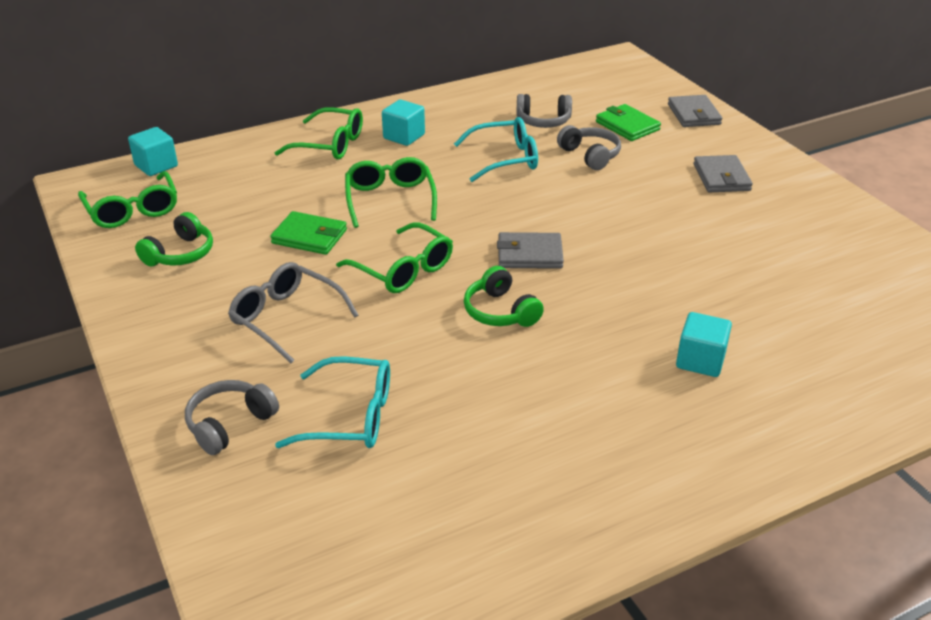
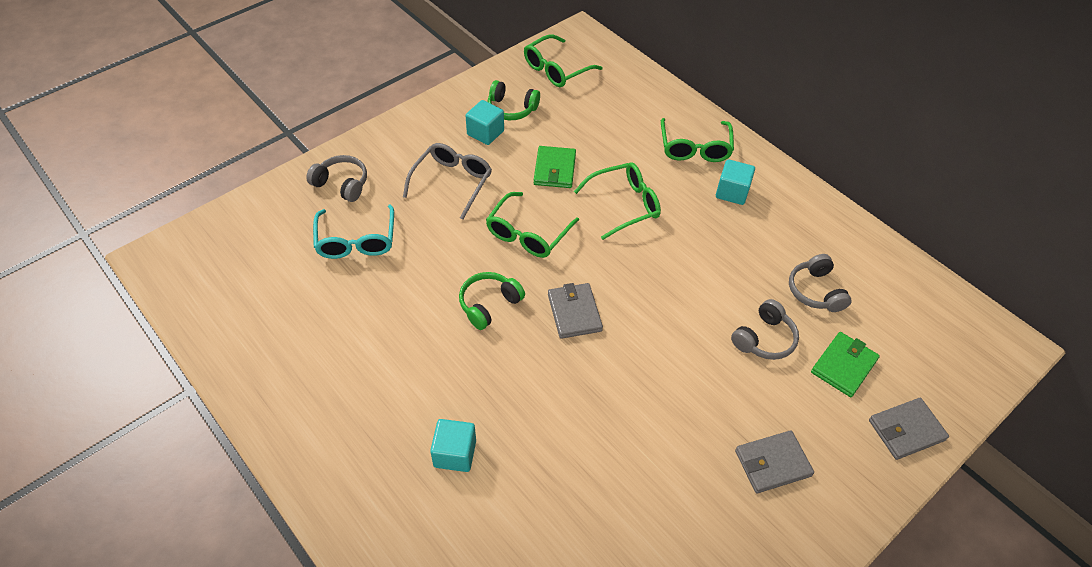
camera: 75 degrees right, 15 degrees up
(156, 166) = (619, 62): turquoise cube -> turquoise cube (485, 133)
(505, 159) = (726, 271): turquoise glasses -> none

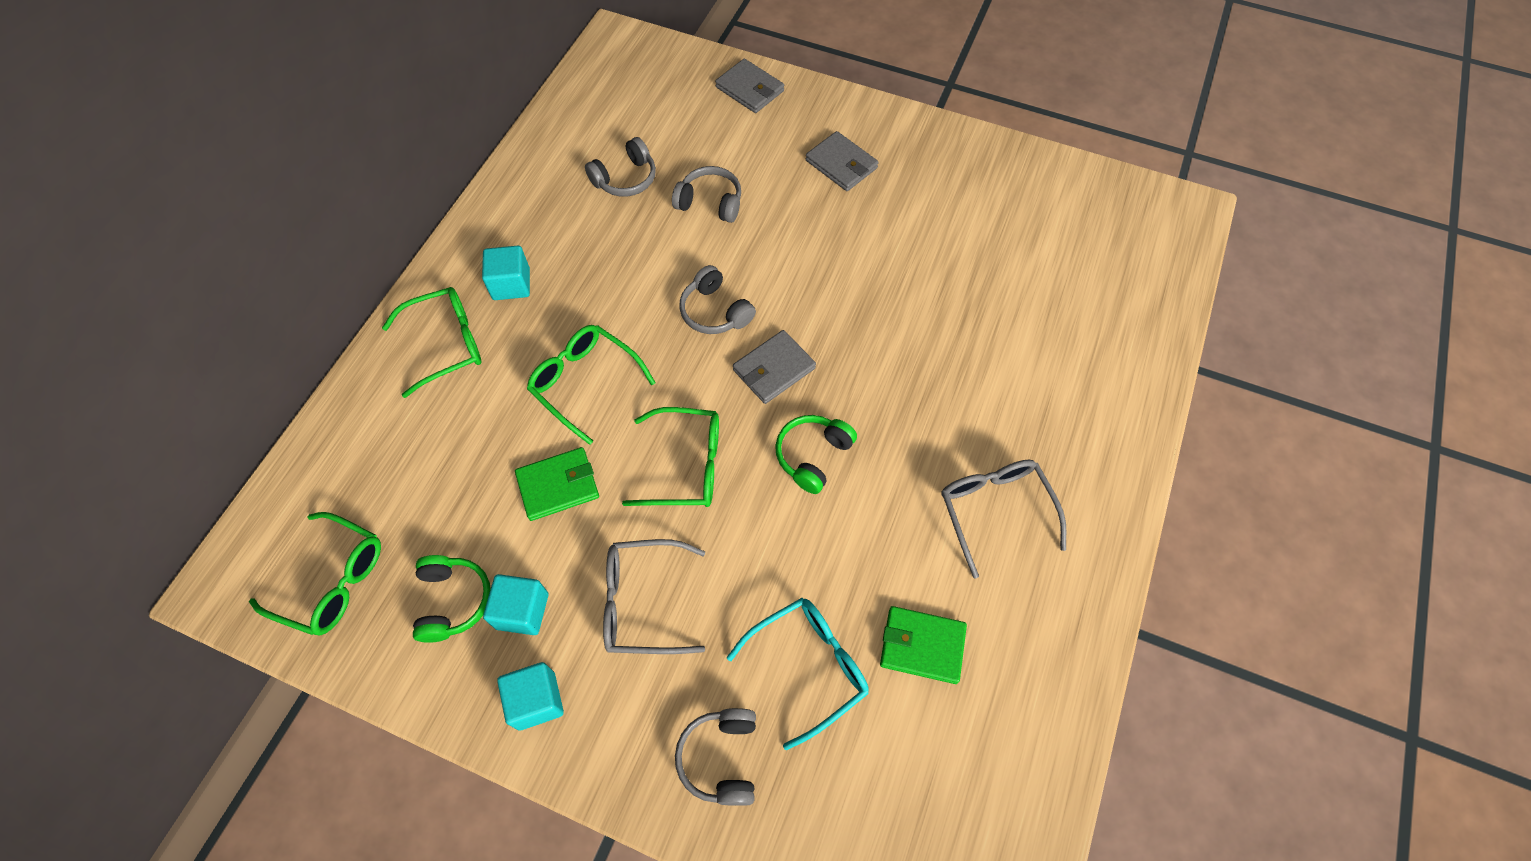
camera: 115 degrees left, 10 degrees up
(372, 394) = (995, 511): none -> grey glasses
(455, 453) = (1000, 399): turquoise cube -> turquoise cube (536, 700)
(489, 304) = (813, 456): green headphones -> green headphones turned 105 degrees clockwise
(647, 298) = (715, 311): none -> grey headphones
(843, 366) = (707, 140): green wallet -> green wallet (922, 646)

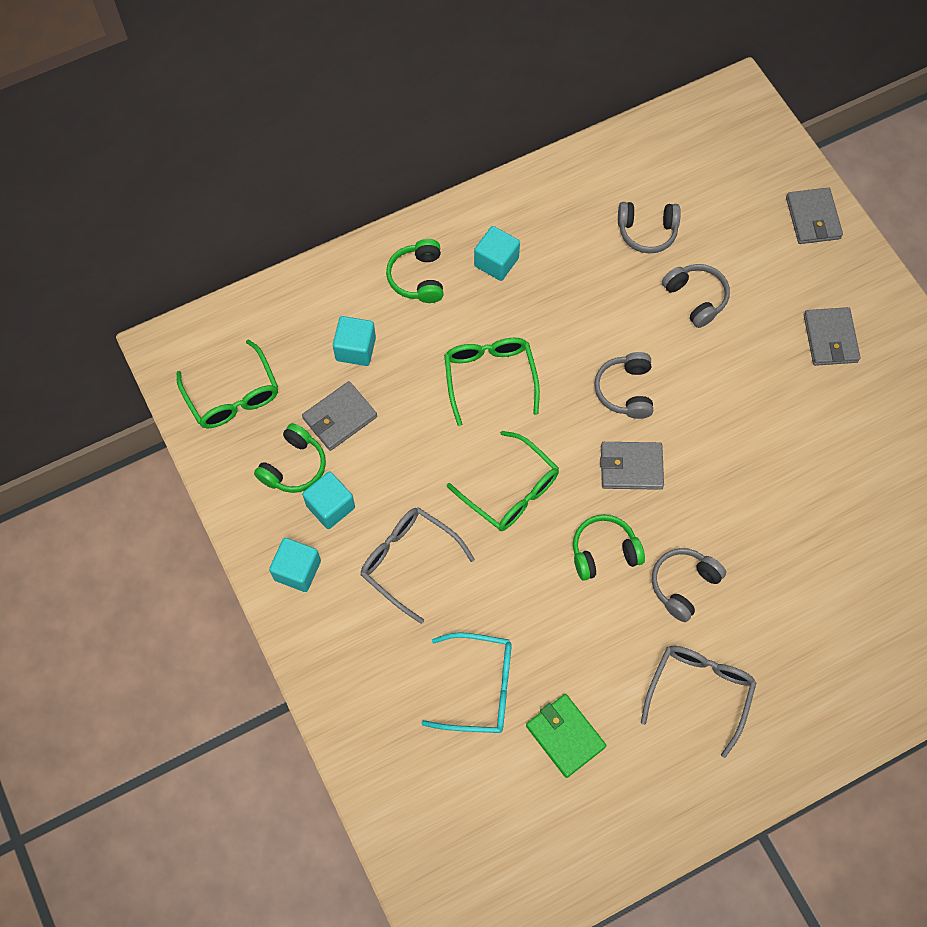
camera: 40 degrees right, 5 degrees up
(432, 447) = (355, 349): none -> turquoise cube
(446, 344) = (418, 278): green glasses -> green headphones
(466, 520) = (340, 418): none -> grey wallet
(558, 485) = (415, 439): green wallet -> none
(721, 758) = (379, 697): grey headphones -> grey headphones (683, 585)

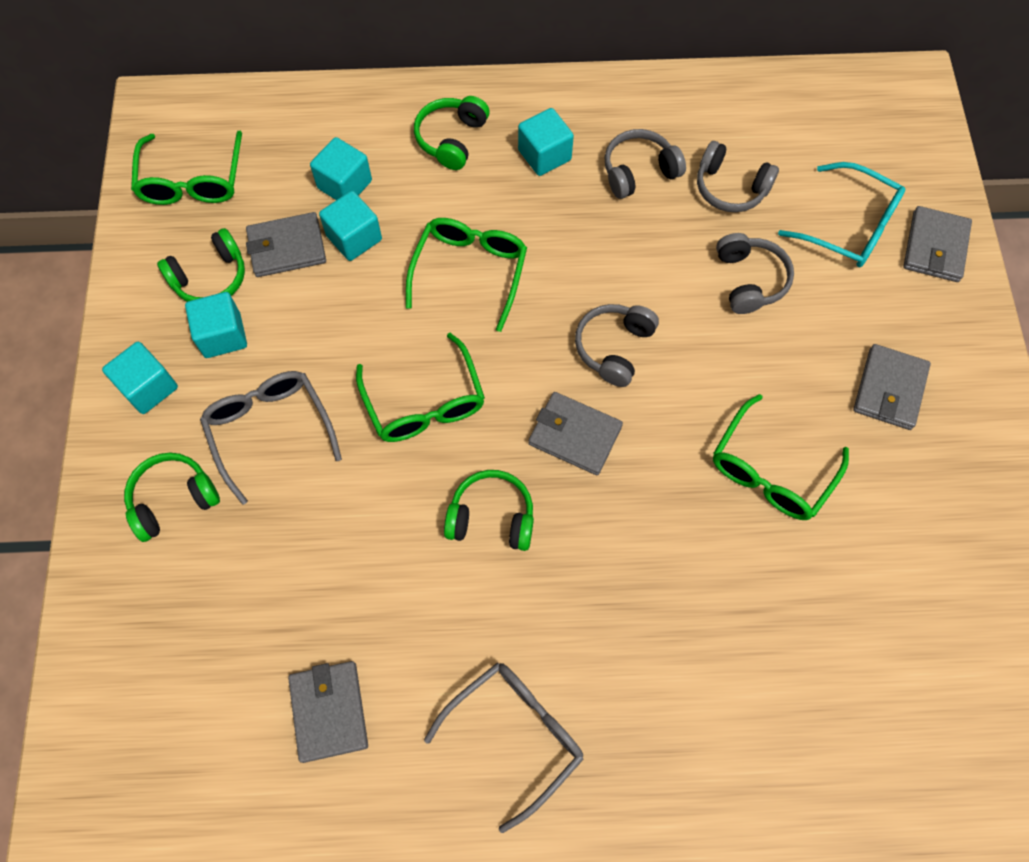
camera: 25 degrees right, 0 degrees up
(367, 643) = (173, 499): none -> green headphones
(387, 388) = (354, 238): none -> turquoise cube
(479, 687) = (265, 607): turquoise glasses -> turquoise glasses (849, 226)
(565, 736) = (329, 711): green wallet -> grey wallet
(683, 585) = (564, 598): grey headphones -> grey headphones (639, 172)
(778, 433) = (771, 471): none -> green glasses

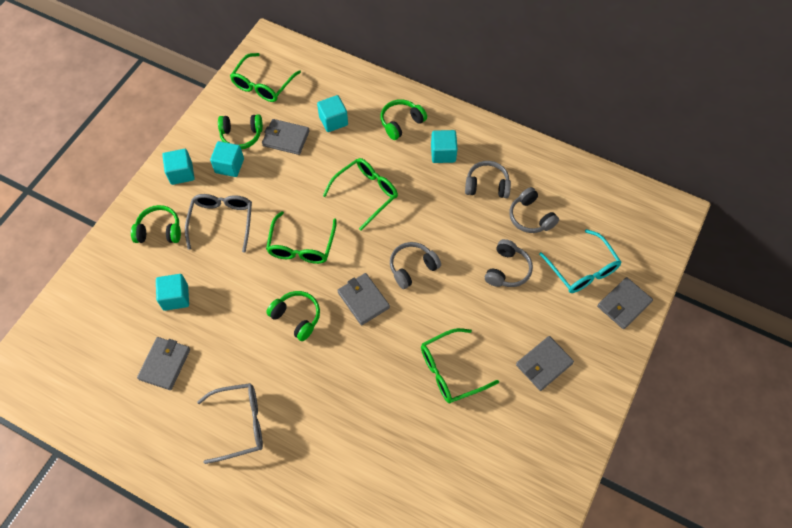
camera: 30 degrees right, 5 degrees down
(354, 238) = (320, 149): turquoise cube -> turquoise cube (175, 297)

